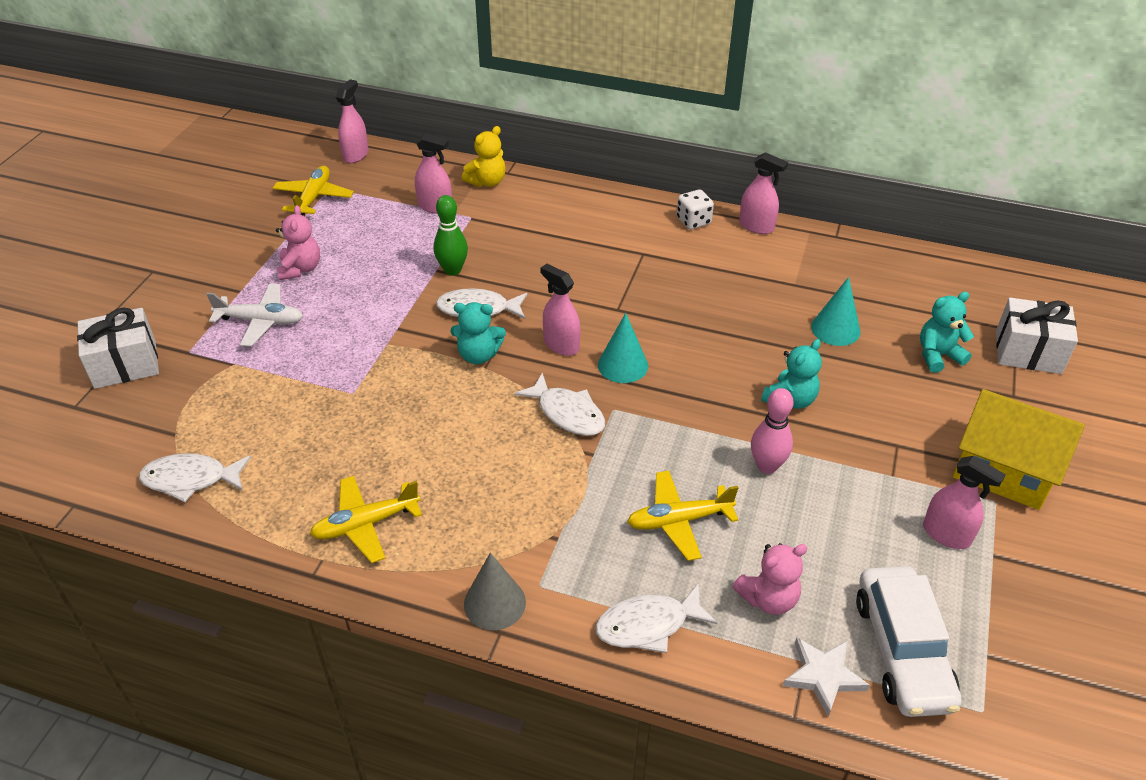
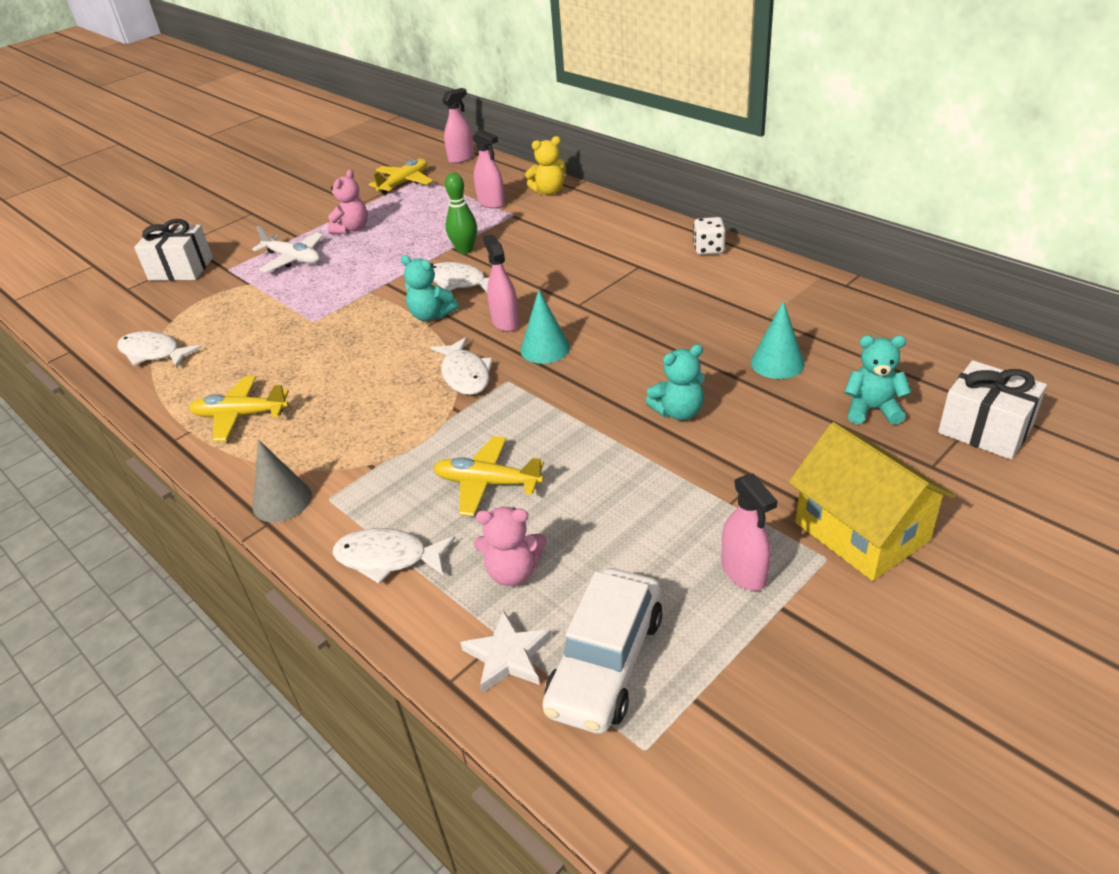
camera: 30 degrees right, 5 degrees down
(756, 226) = (768, 263): pink spray bottle -> none
(767, 466) = (608, 461): pink bowling pin -> none

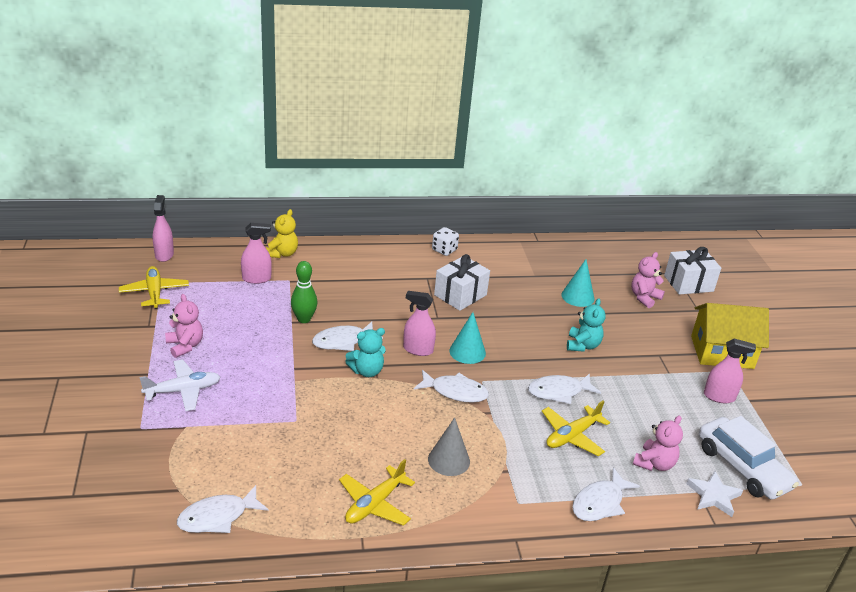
camera: 60 degrees left, 5 degrees down
(181, 269) = (92, 452): white gift -> white gift (460, 295)
(282, 501) = (499, 523): grey cone -> grey cone (449, 460)
(558, 437) = (559, 392): none -> white fish
(872, 409) = (644, 298): turquoise teddy bear -> pink teddy bear

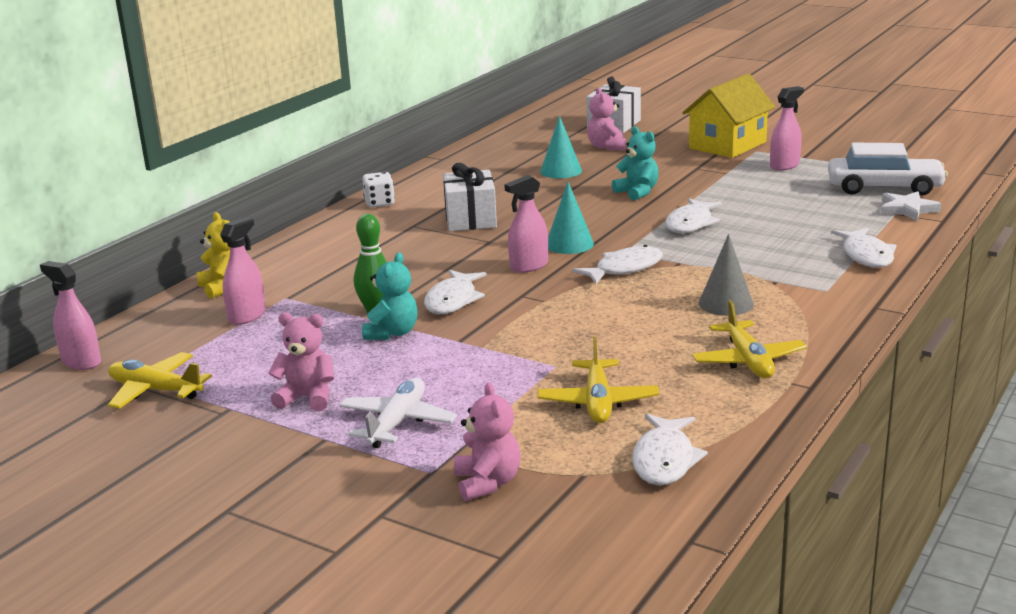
camera: 45 degrees left, 10 degrees down
(367, 371) = (525, 302): turquoise teddy bear -> turquoise teddy bear (392, 333)
(572, 436) = (761, 238): yellow plane -> yellow plane (598, 402)
(654, 463) = (840, 218): pink teddy bear -> pink teddy bear (487, 483)

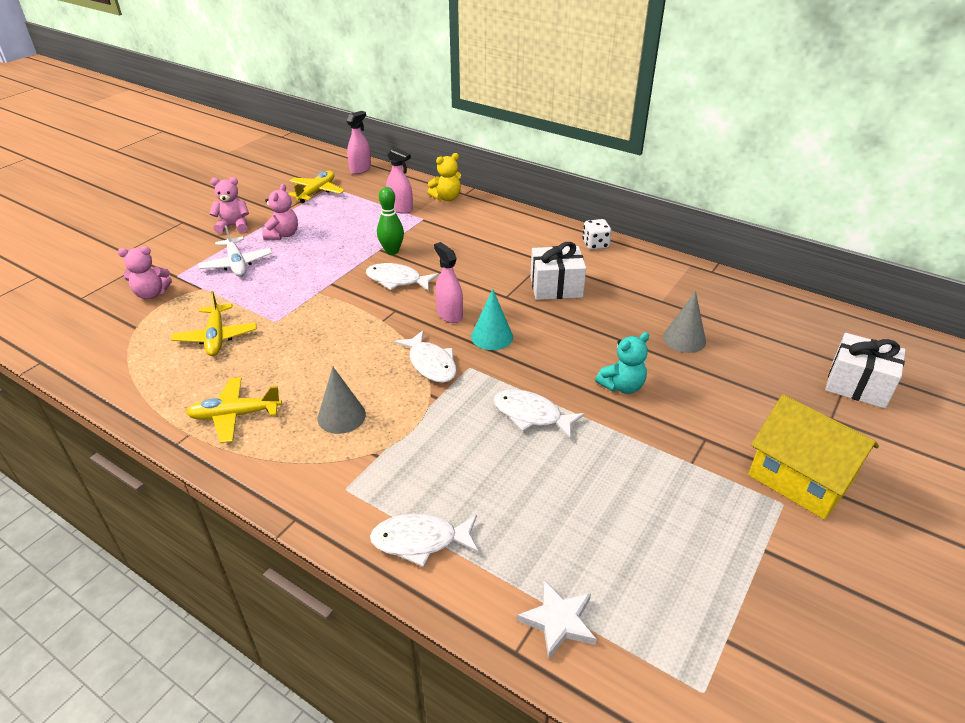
camera: 90 degrees right, 15 degrees up
(392, 333) = (355, 258): turquoise teddy bear -> none
(397, 422) = (237, 264): white plane -> white plane turned 45 degrees clockwise
(561, 171) = (684, 339): turquoise cone -> grey cone
(598, 402) = (216, 337): yellow plane -> yellow plane turned 105 degrees counterclockwise
(606, 147) = (770, 374): pink teddy bear -> pink teddy bear (234, 226)
(664, 460) = (128, 360): white fish -> none
(784, 166) = (724, 522): pink spray bottle -> none
(884, 188) = (643, 616): white car -> none

